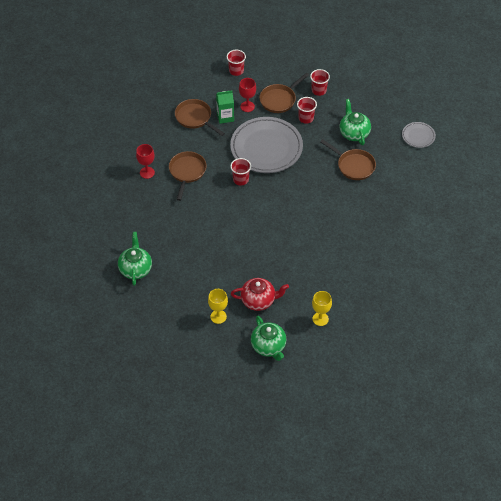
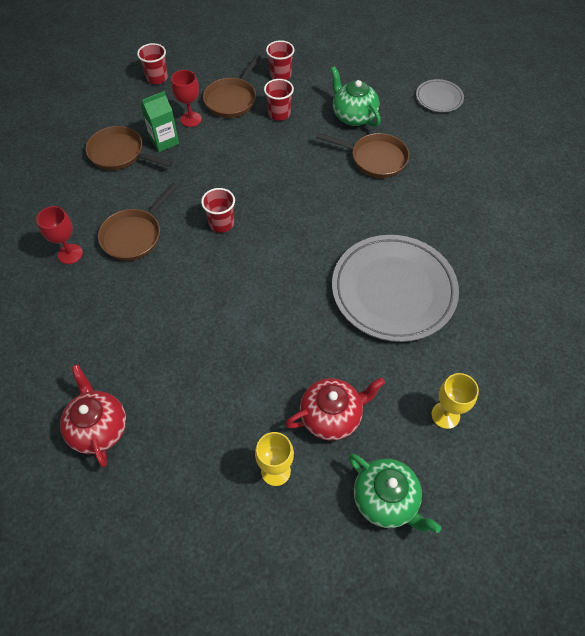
camera: 20 degrees left, 5 degrees up
(135, 269) = (99, 428): green teapot -> red teapot
(187, 172) = (134, 235): brown pan -> brown pan turned 135 degrees counterclockwise
(266, 148) = (241, 167): grey plate -> grey plate (393, 290)

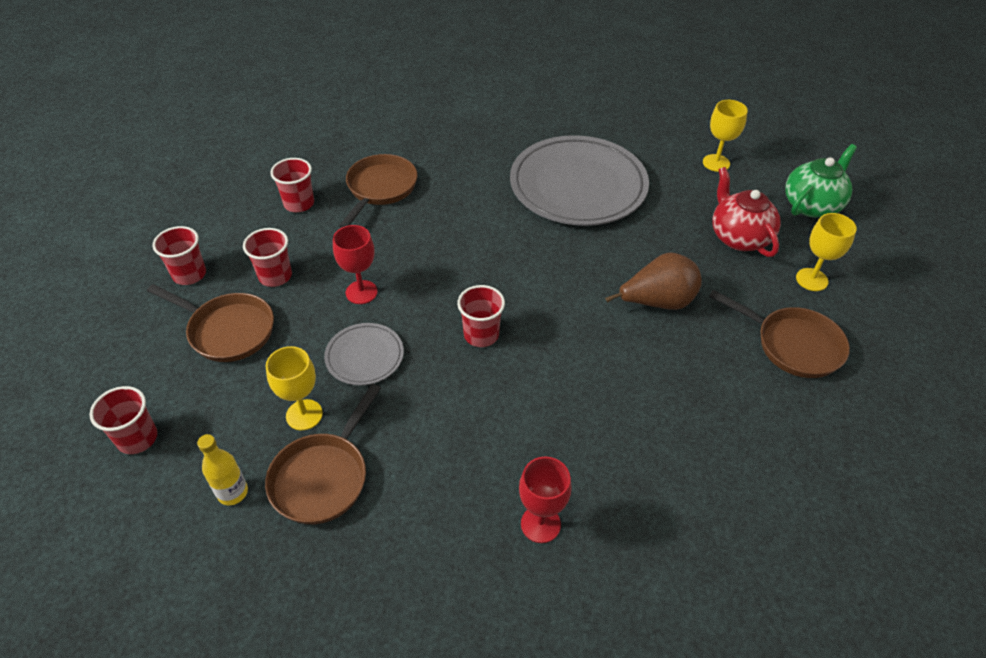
camera: 90 degrees left, 10 degrees down
(99, 428) = (815, 445): red teapot -> none
(117, 119) = (233, 492): none -> yellow bottle
(134, 235) = (502, 437): brown pan -> brown pan (793, 345)
(164, 141) = (304, 415): green carton -> yellow goblet
(191, 119) = (260, 381): red goblet -> red goblet (361, 292)
(250, 337) = (657, 302): none -> brown pear
(353, 116) = (299, 203): green teapot -> red cup
(439, 98) = (285, 131): grey plate -> grey plate (364, 356)

